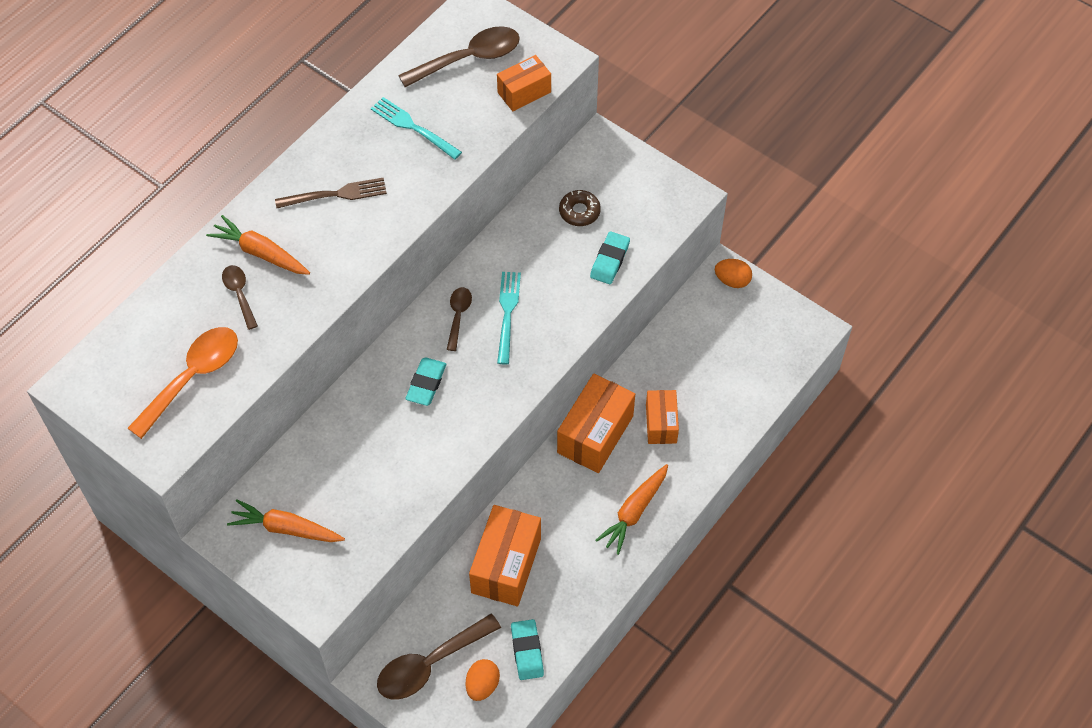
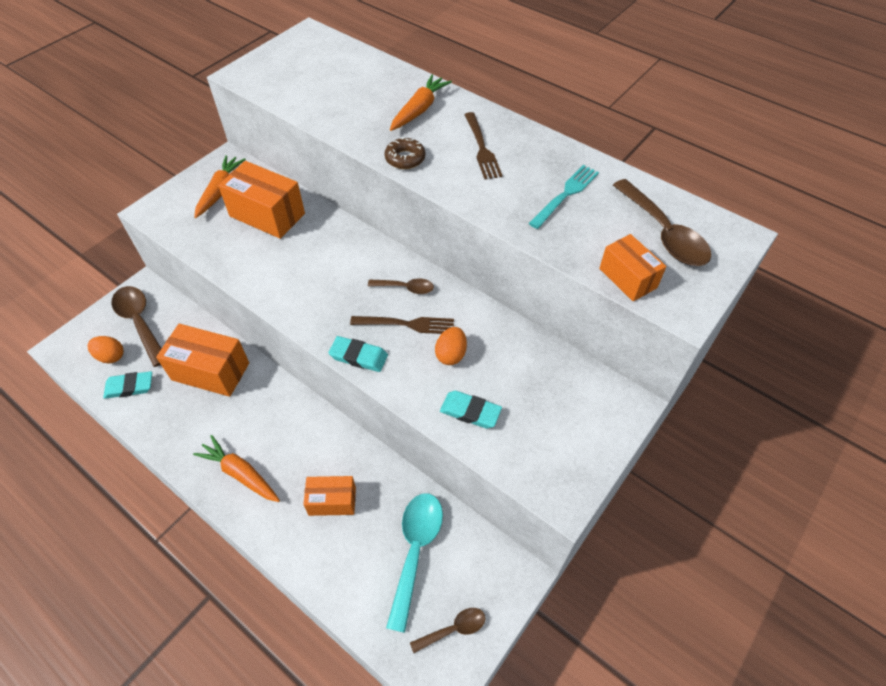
camera: 90 degrees right, 5 degrees down
(193, 377) = (304, 83): orange spoon -> none
(239, 294) = (379, 101): brown spoon -> brown spoon (454, 629)
(426, 383) = (337, 268): turquoise eraser -> turquoise eraser (358, 356)
(507, 314) = (406, 324): turquoise fork -> brown fork
(579, 211) = (531, 384): brown donut -> brown donut (405, 158)
(595, 434) = (327, 441): orange box -> orange box (267, 215)
(706, 351) = (415, 550): none -> turquoise spoon
(732, 280) = (507, 585): orange egg -> orange egg (451, 354)

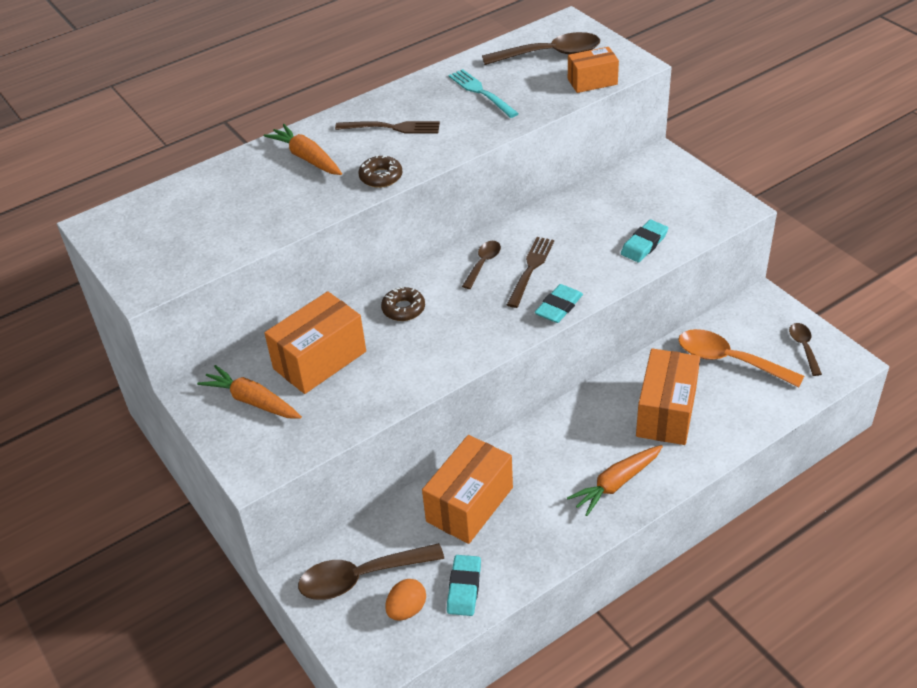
camera: 70 degrees left, 10 degrees down
(332, 501) = (666, 412): orange box -> orange box, size x1.64
(334, 249) = (403, 309): none -> brown donut
(415, 550) = (729, 360): turquoise spoon -> orange spoon
(451, 354) = (577, 246): orange egg -> none

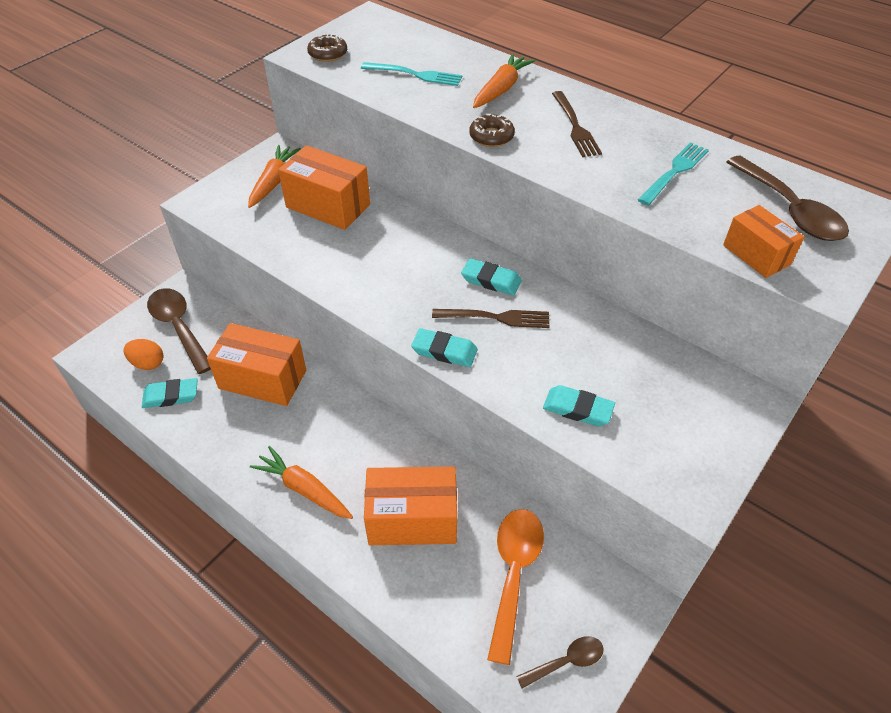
camera: 70 degrees right, 5 degrees up
(244, 208) = (415, 74): none -> turquoise fork
(403, 309) = (406, 240): brown donut -> brown donut (328, 54)
(483, 263) = (491, 280): brown spoon -> turquoise eraser

